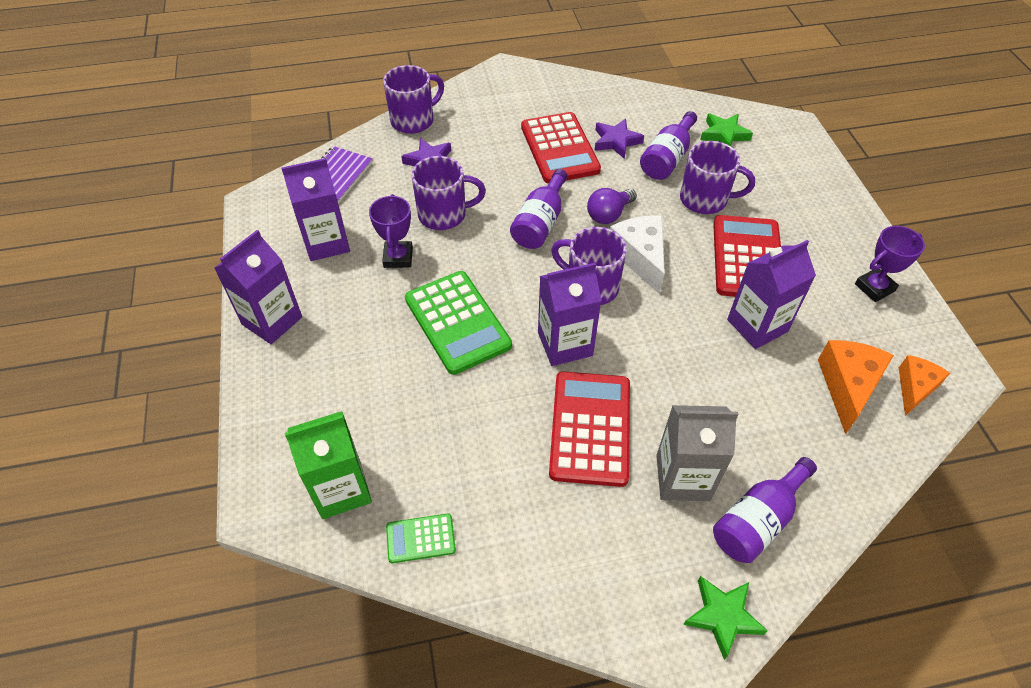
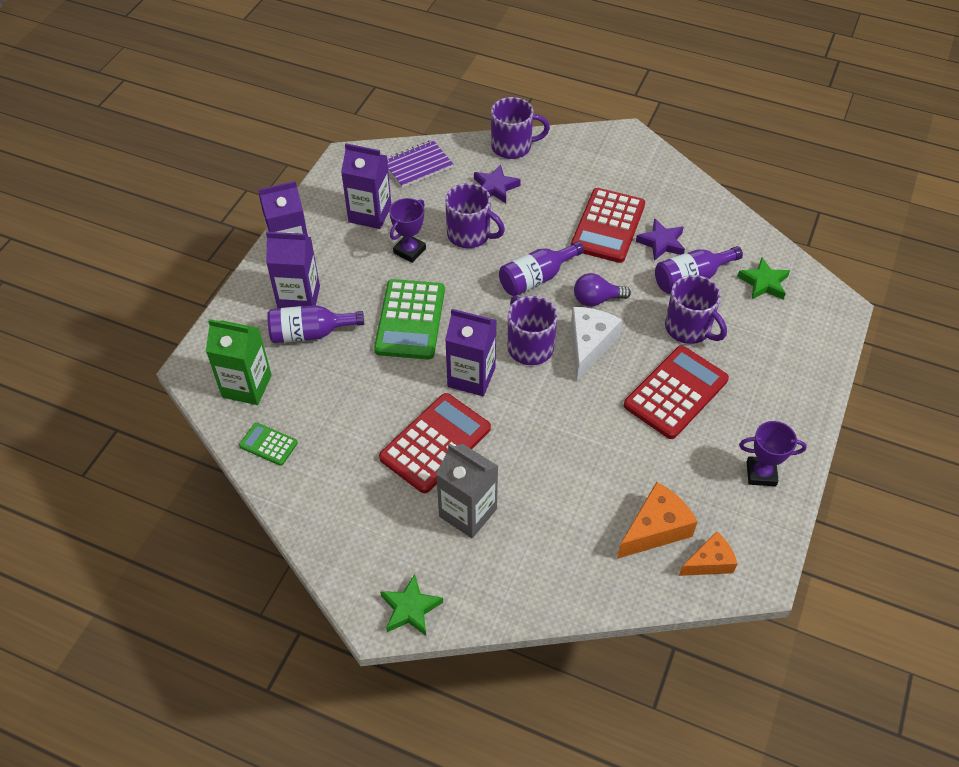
camera: 35 degrees right, 0 degrees up
(757, 325) = (630, 446): purple carton -> purple carton (299, 298)
(757, 520) = (492, 570): purple bottle -> purple bottle (310, 333)

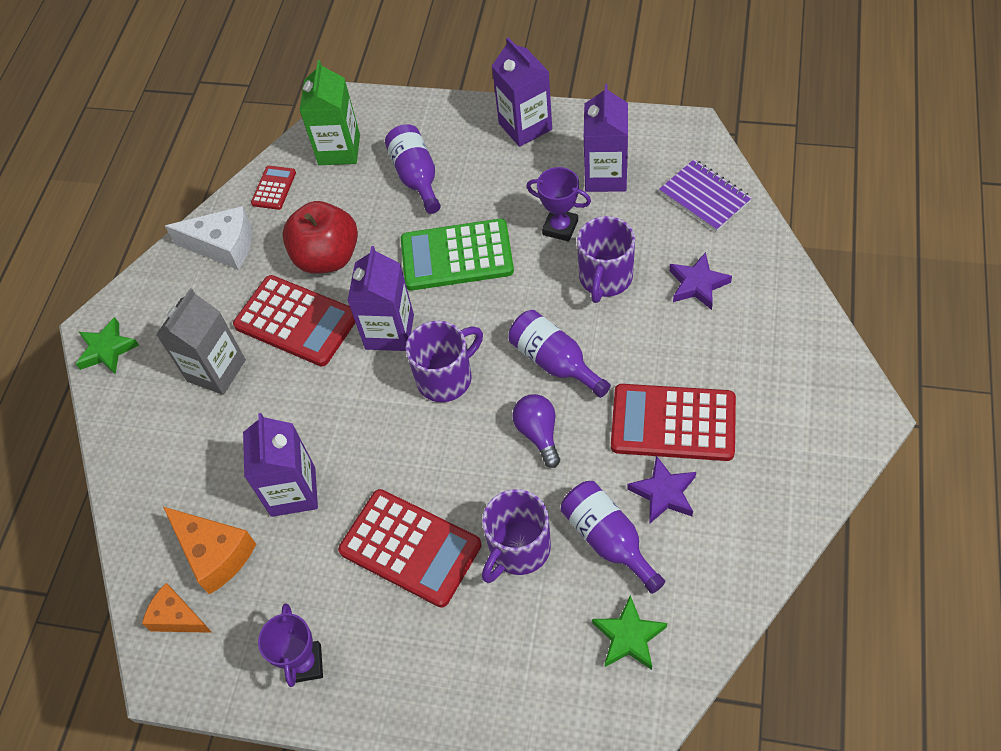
camera: 85 degrees right, 5 degrees up
(268, 444) = (274, 188): green calculator -> red calculator
(299, 298) = (461, 153): purple carton -> purple carton (293, 491)
(372, 411) = (327, 257): none -> red apple
(513, 147) = (782, 285): purple mug -> none
(589, 345) = (462, 439): white cheese -> white cheese (223, 246)
(709, 562) = (177, 617): orange cheese -> orange cheese turned 150 degrees clockwise

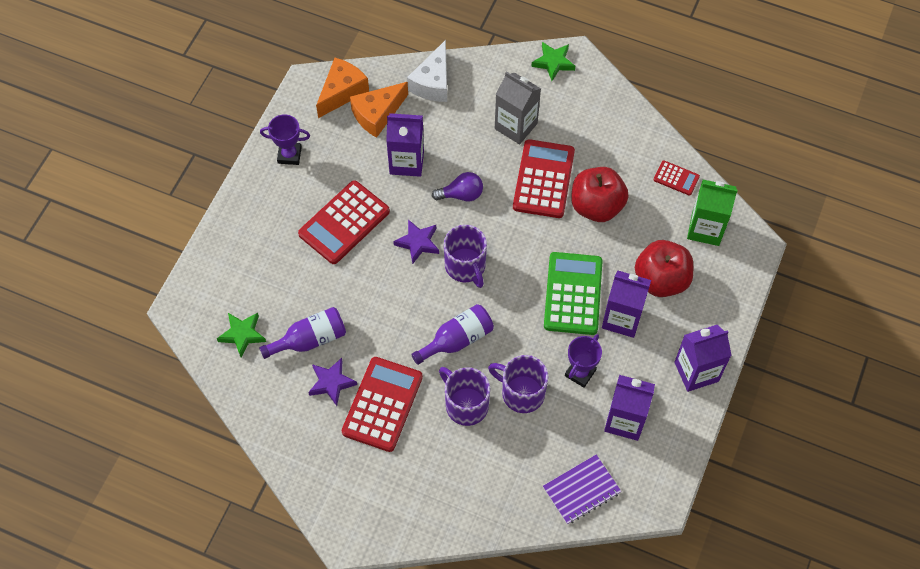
camera: 95 degrees right, 5 degrees up
(177, 617) = (342, 92): orange cheese -> orange cheese, size x1.51
(223, 246) = (627, 139): white cheese -> white cheese (433, 82)
(296, 321) = (543, 179): red calculator -> red calculator turned 150 degrees clockwise
(389, 332) = (516, 237): purple carton -> purple carton (622, 318)
(416, 177) = (661, 280): purple bottle -> red apple
(518, 549) = (322, 285): purple mug -> purple mug (465, 404)
(538, 433) = (402, 316): purple light bulb -> purple light bulb (461, 194)
(697, 284) = (496, 458): purple star -> purple star (418, 243)

